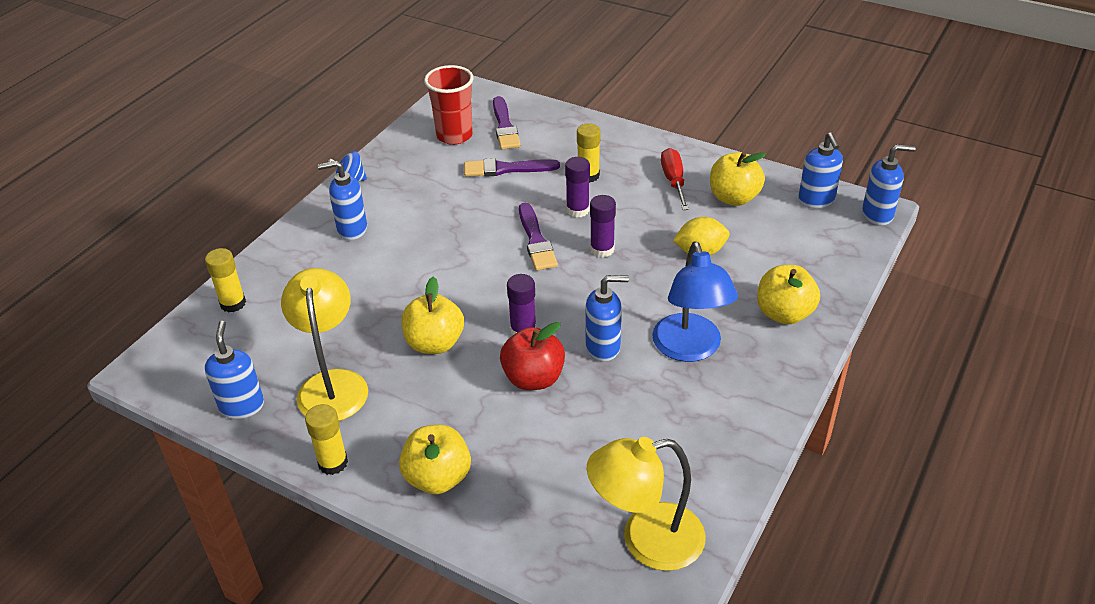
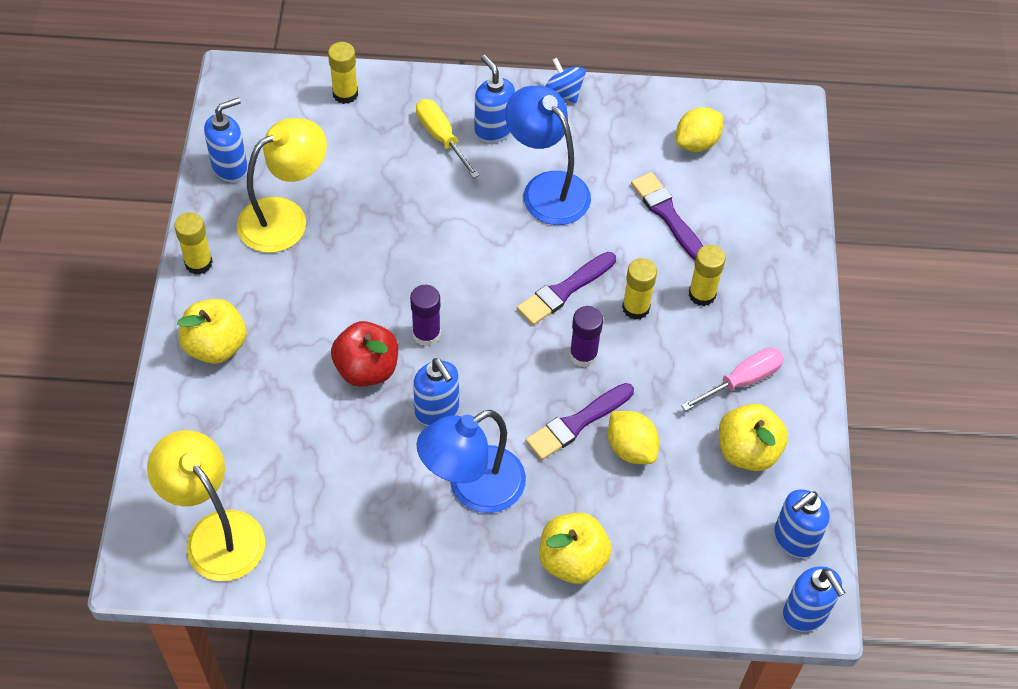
camera: 60 degrees right, 15 degrees up
(333, 260) = (441, 138): none -> yellow screwdriver
(433, 219) = (547, 188): none -> blue lamp
(434, 343) = (373, 270): yellow apple -> none
(454, 135) = (697, 143): red cup -> yellow lemon
(505, 127) = (742, 181): purple brush -> purple brush (577, 423)
(577, 210) = (635, 308): purple glue stick -> yellow glue stick
(674, 181) = (742, 381): red screwdriver -> pink screwdriver

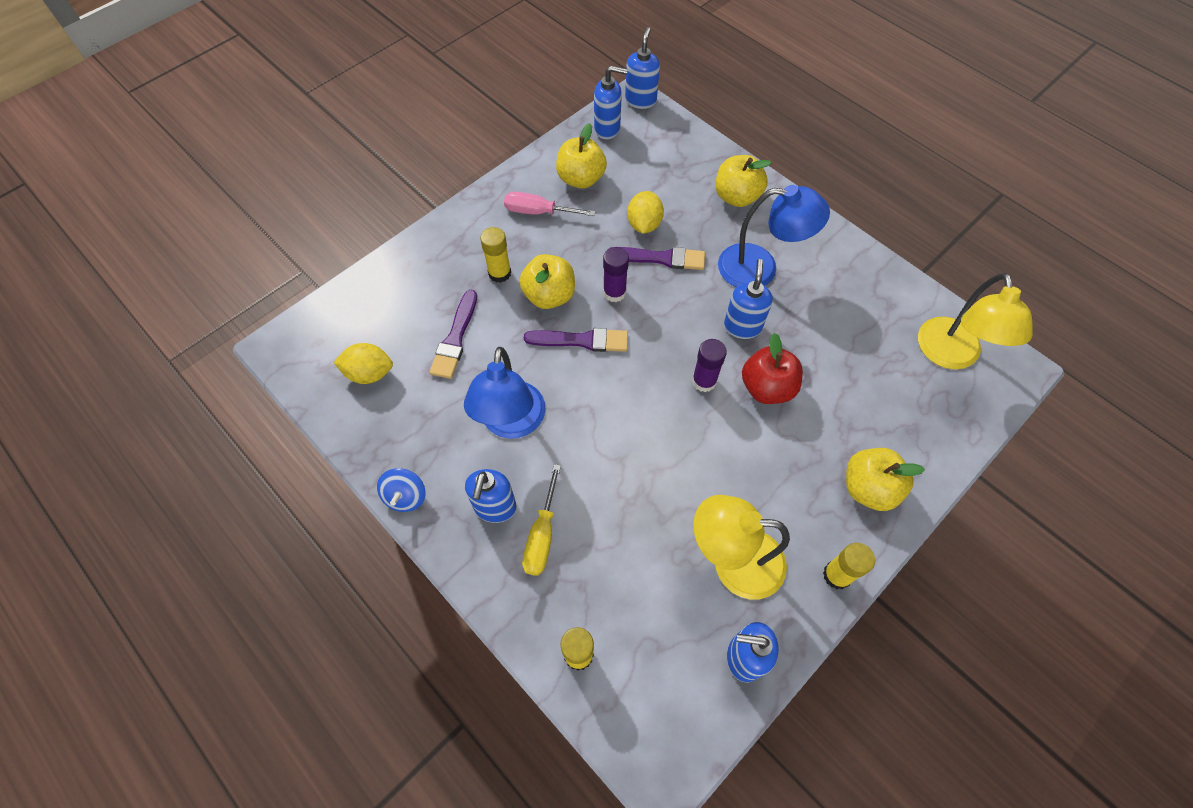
camera: 135 degrees left, 5 degrees up
(635, 308) = (549, 296): yellow glue stick -> yellow apple

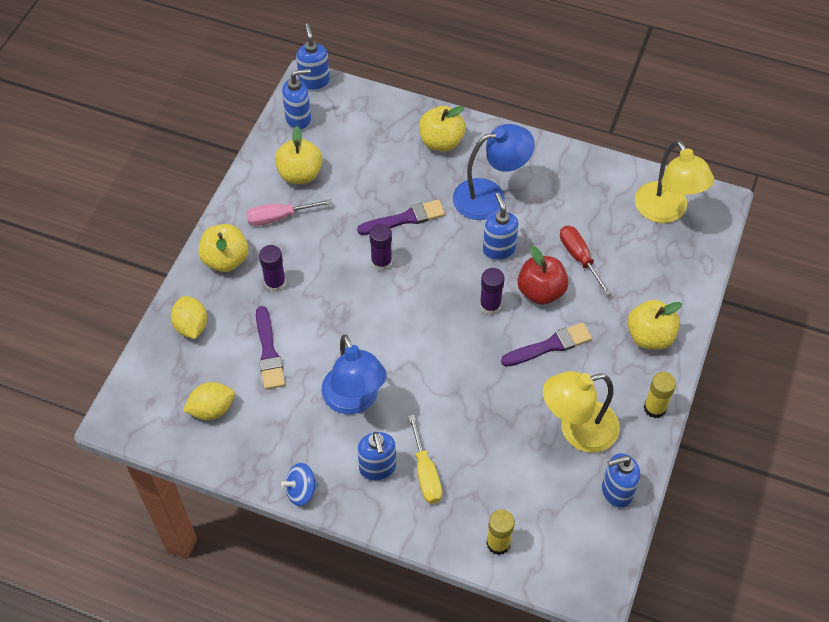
camera: 25 degrees left, 5 degrees down
(405, 496) = (301, 491): blue spinning top -> blue spinning top turned 90 degrees clockwise
(499, 273) = (275, 283): yellow glue stick -> purple glue stick
(549, 296) = (328, 286): yellow apple -> yellow apple (226, 260)
(582, 340) = (376, 312): purple brush -> purple brush (550, 345)
(644, 224) = (376, 194): yellow lemon -> yellow lemon (191, 326)
(827, 368) = (579, 258): none -> red screwdriver

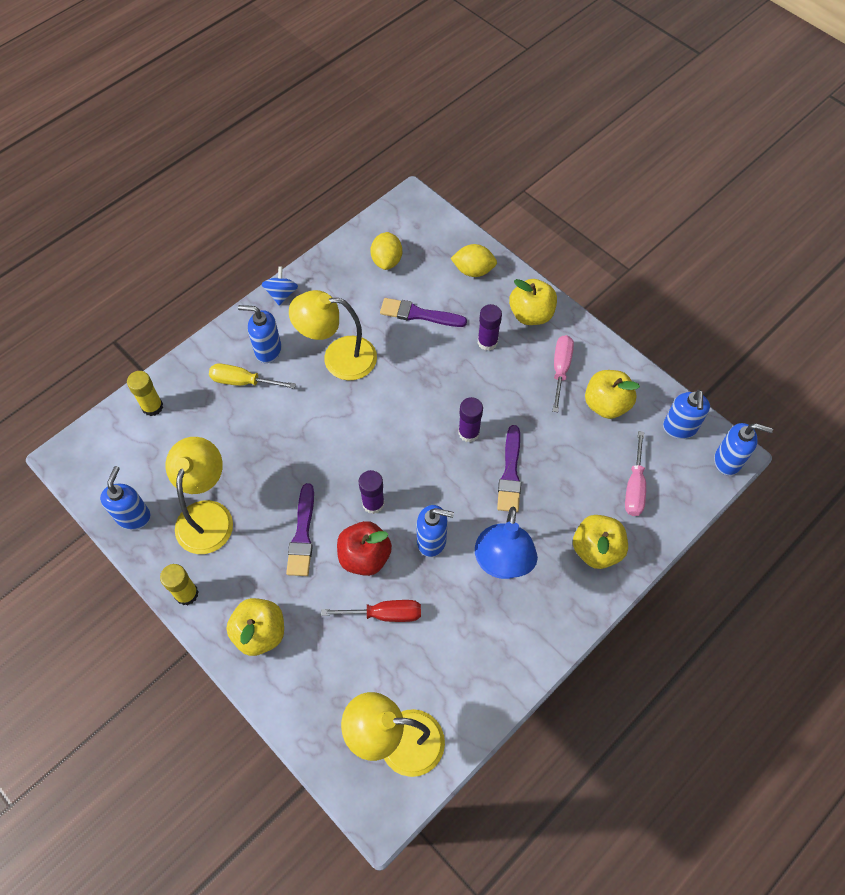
camera: 115 degrees right, 5 degrees up
(354, 400) = (338, 357): blue lamp -> yellow lamp
(371, 134) = (634, 486): none -> pink screwdriver

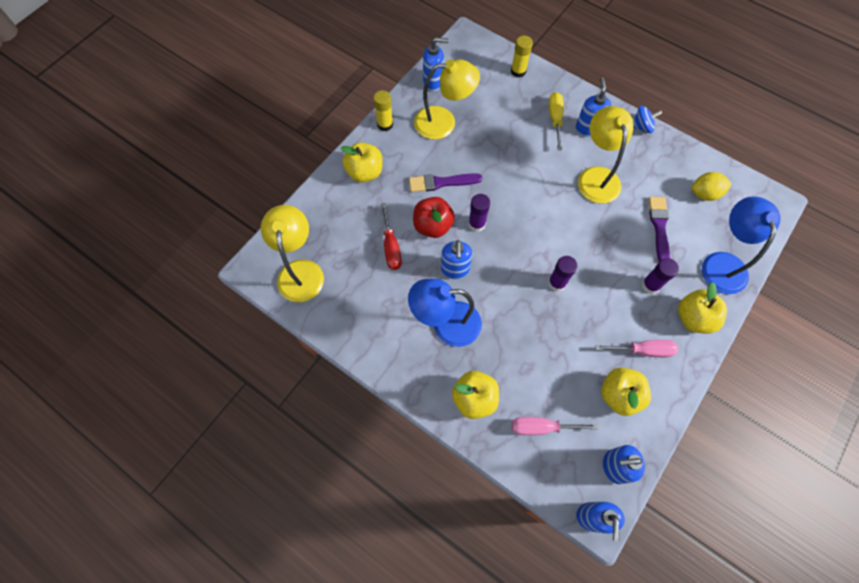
camera: 80 degrees right, 5 degrees up
(473, 270) = (722, 263): yellow lemon -> blue lamp
(510, 473) = (528, 320): purple brush -> none

